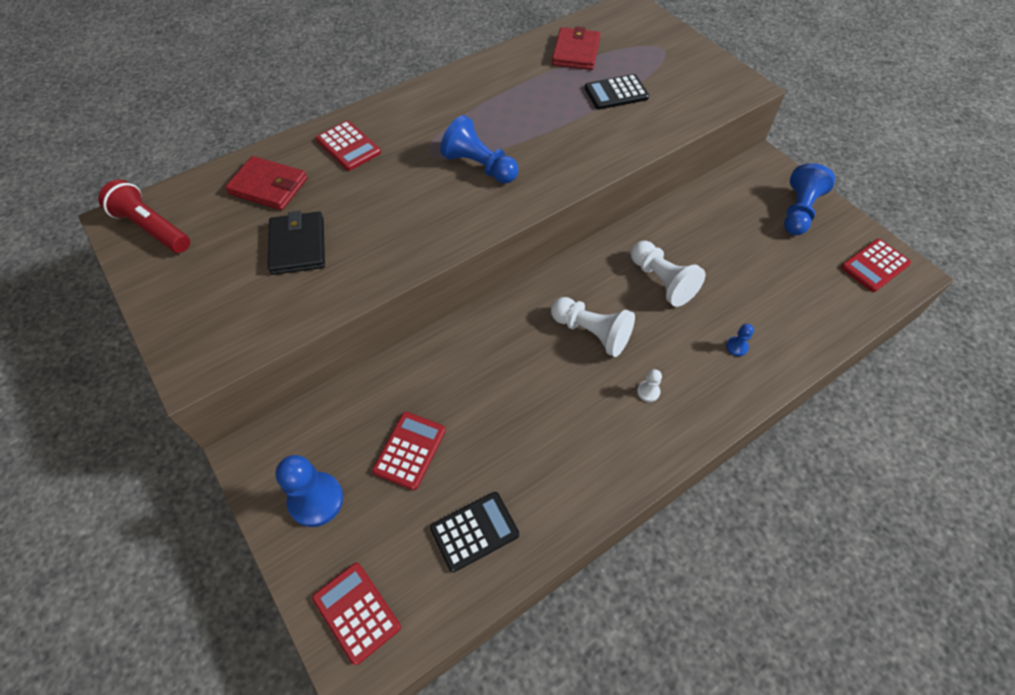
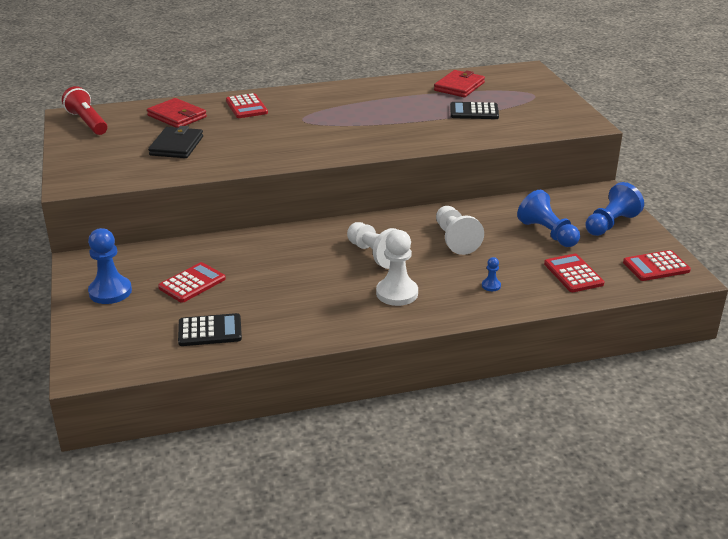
camera: 20 degrees right, 25 degrees down
(356, 612) = (101, 347): red calculator -> red calculator (573, 274)
(479, 166) = (335, 131): blue pawn -> blue pawn (547, 233)
(648, 391) = (397, 293): white pawn -> white pawn, size x2.16

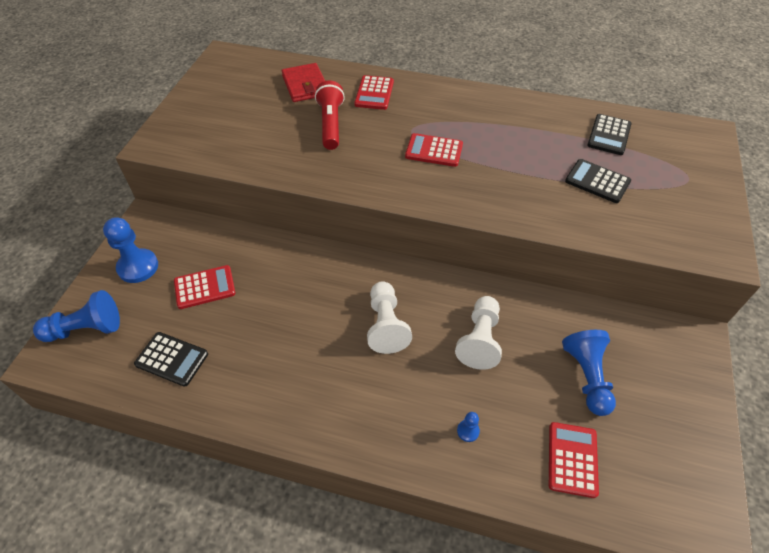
camera: 30 degrees right, 20 degrees up
(87, 122) = (229, 68): red flashlight -> red flashlight (331, 124)
(176, 146) = (274, 125): black wallet -> none
(397, 293) = (366, 393): white pawn -> none
(459, 86) = (609, 135): red wallet -> black calculator
(610, 224) = (672, 396): blue pawn -> blue pawn (86, 329)
(656, 266) = (683, 499): red calculator -> red calculator (434, 151)

